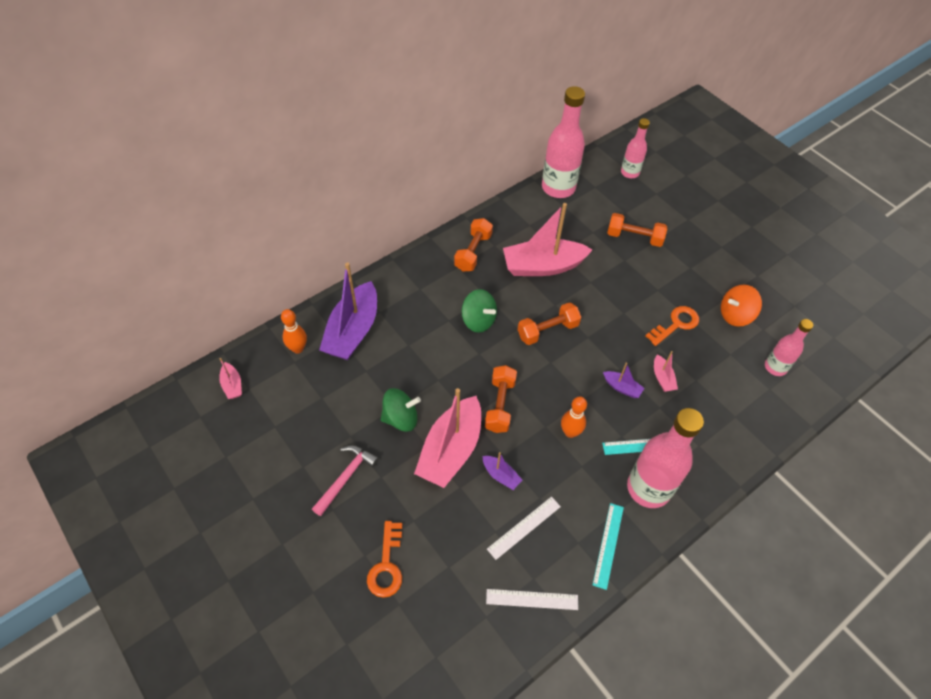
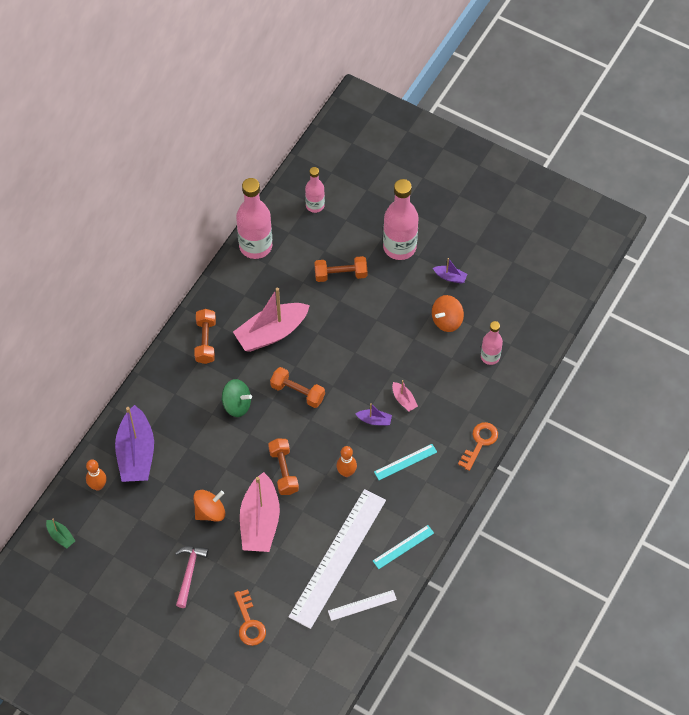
camera: 20 degrees left, 5 degrees up
(232, 385) = (61, 536): pink boat -> green boat
(401, 418) = (210, 511): green spinning top -> orange spinning top
(501, 475) = (306, 526): purple boat -> purple boat (450, 277)
(524, 527) = (338, 558): white ruler -> white ruler, size x2.29
(547, 330) = (297, 392): orange dumbbell -> orange dumbbell turned 75 degrees clockwise
(608, 545) = (403, 547): turquoise ruler -> turquoise ruler turned 60 degrees clockwise
(648, 488) = (419, 494): pink bottle -> pink bottle (399, 247)
(676, 324) = (401, 347): orange key -> orange key (480, 443)

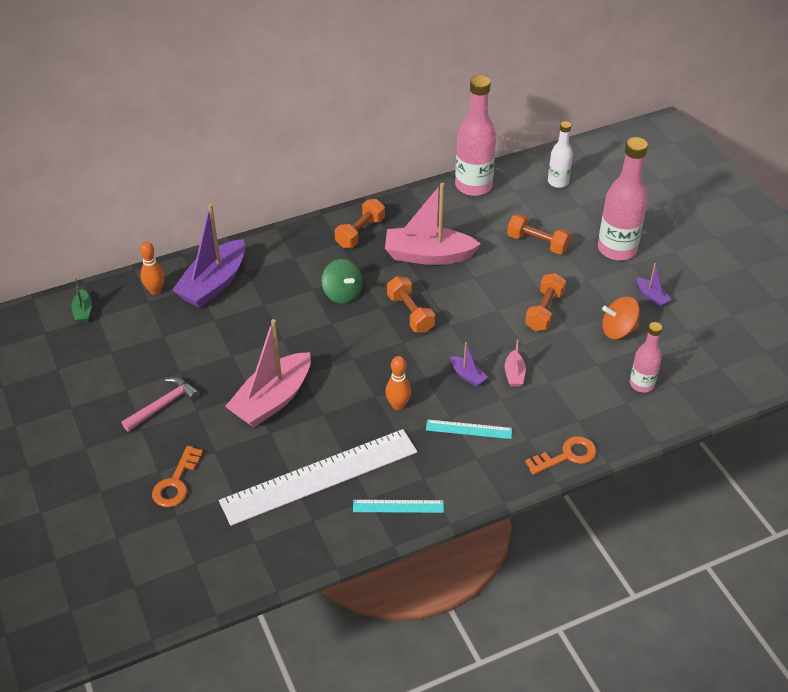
camera: 35 degrees right, 15 degrees down
(210, 511) = (233, 365): orange spinning top -> none
(283, 471) = (336, 370): orange dumbbell -> orange dumbbell (544, 311)
(315, 205) = (558, 182): pink bottle -> white bottle
(362, 605) = (304, 536): white ruler -> none

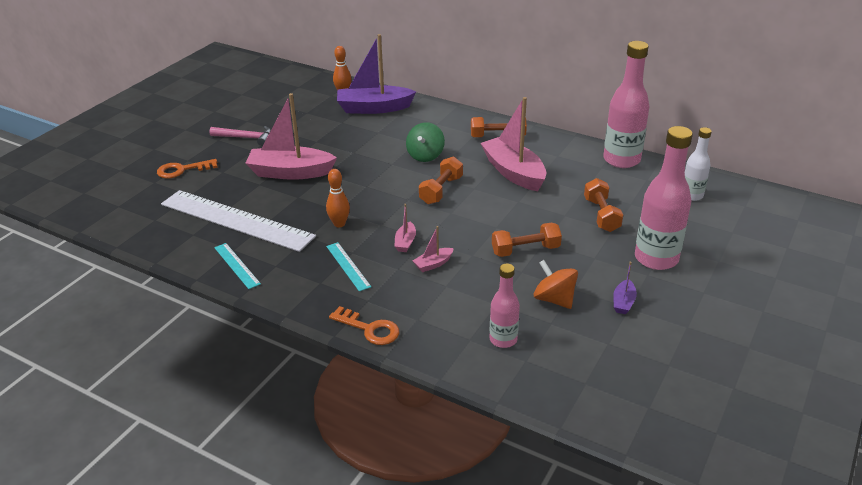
camera: 55 degrees right, 10 degrees down
(83, 311) = (298, 81): green boat -> none
(467, 376) = (405, 242): purple boat -> pink boat

